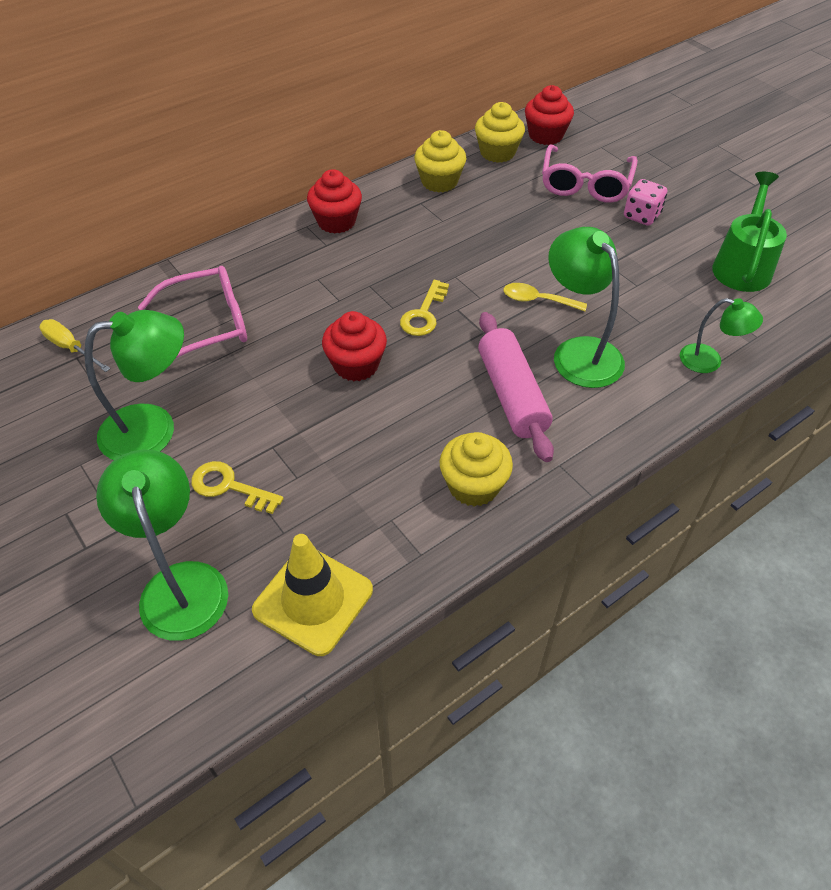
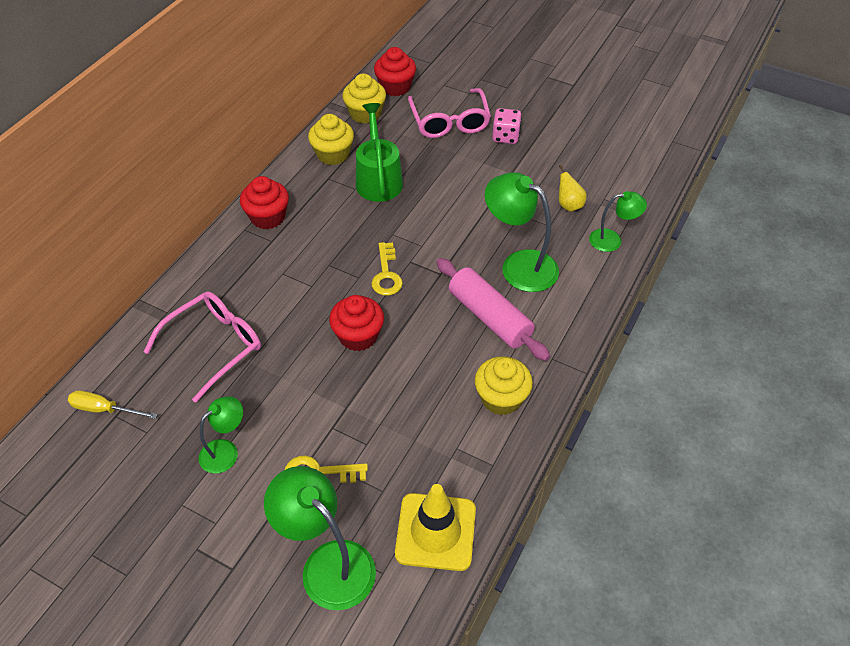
camera: 25 degrees left, 0 degrees up
(154, 429) = (225, 451): green lamp -> green lamp, size x0.58
(537, 300) = (466, 233): yellow spoon -> none
(676, 308) = (569, 205): none -> yellow pear
(742, 265) = (597, 155): green watering can -> green watering can (378, 179)

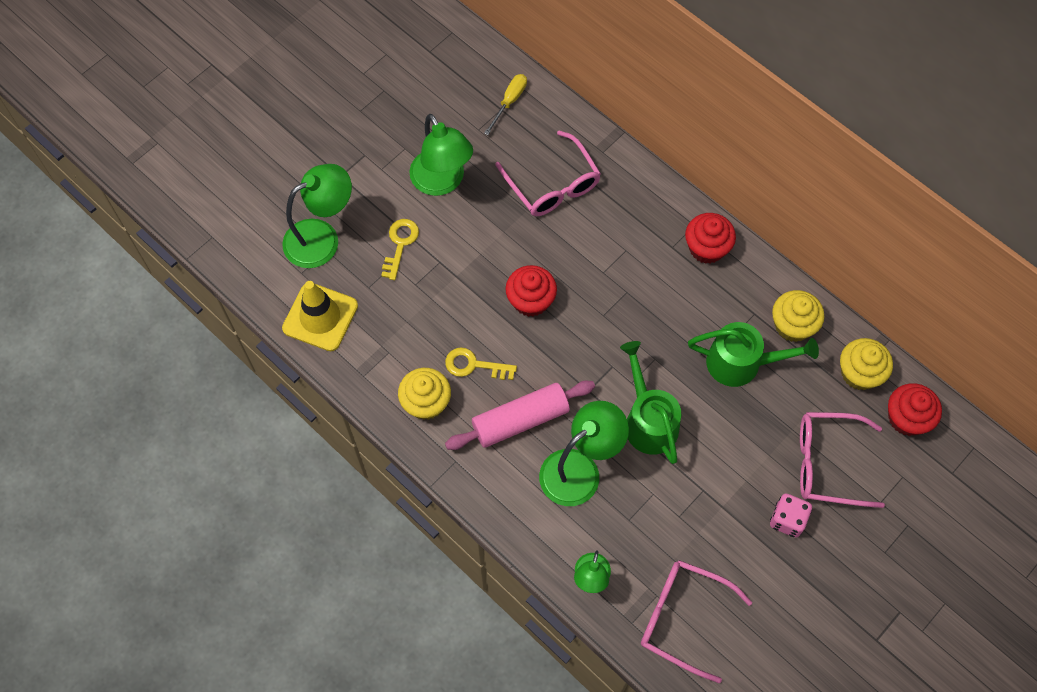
camera: 105 degrees right, 15 degrees up
(225, 451) = (442, 182): green lamp -> green lamp, size x1.71
(386, 274) = (600, 341): yellow key -> yellow key (474, 365)
(453, 228) = (648, 420): none -> green watering can
(569, 205) = (655, 552): yellow pear -> none
(614, 181) = (683, 619): none -> pink glasses

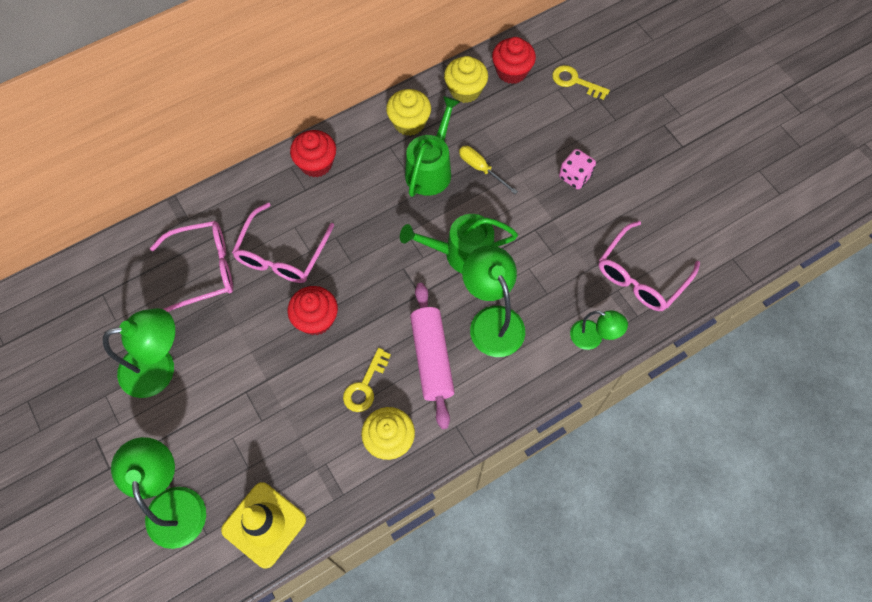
camera: 75 degrees left, 0 degrees up
(400, 244) = (212, 425): yellow key -> yellow key (575, 81)
(509, 102) = (98, 284): yellow screwdriver -> yellow screwdriver (481, 169)
(828, 463) = (535, 134): pink glasses -> pink glasses (282, 253)

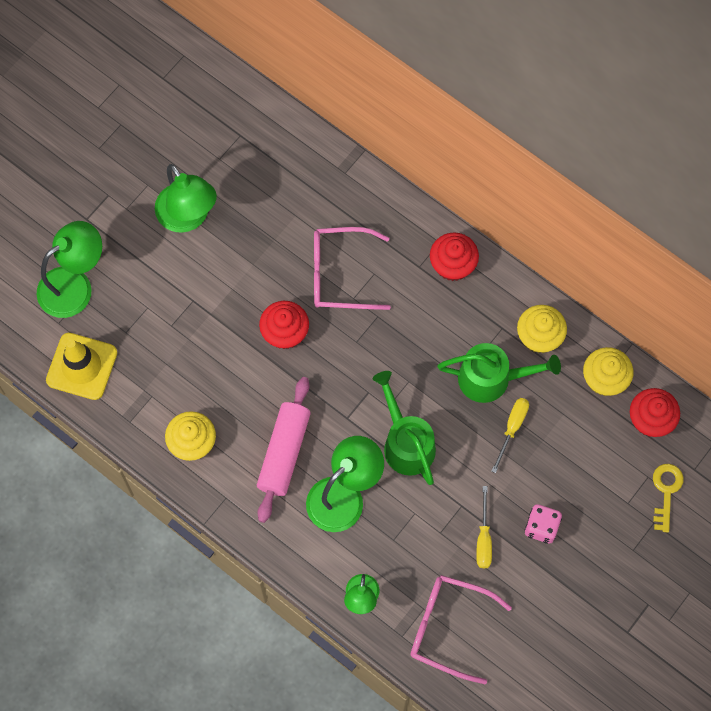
camera: 70 degrees right, 5 degrees up
(203, 269) = (297, 211): pink glasses -> none
(365, 386) = (235, 402): yellow key -> none
(432, 358) = (284, 453): pink rolling pin -> pink rolling pin turned 45 degrees counterclockwise
(570, 222) = (483, 538): none -> yellow screwdriver

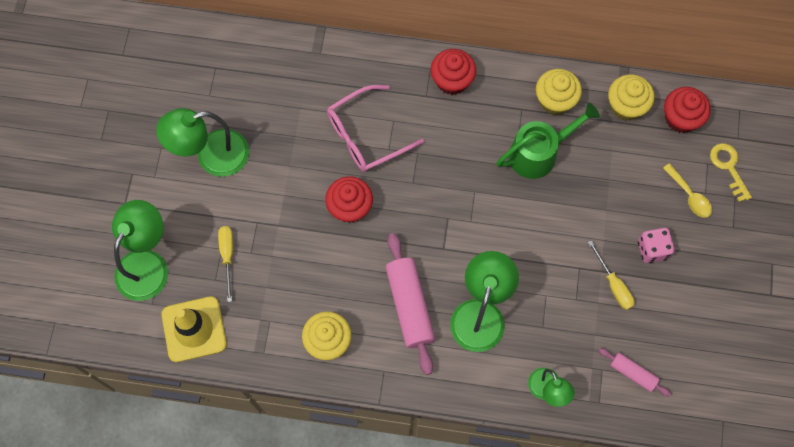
camera: 30 degrees left, 0 degrees up
(188, 217) = (212, 156): green lamp -> green lamp turned 135 degrees clockwise
(406, 442) = (503, 241): green watering can -> none
(449, 628) = (632, 373): pink glasses -> pink rolling pin
(512, 428) = (580, 184): yellow screwdriver -> yellow screwdriver (227, 256)
(610, 497) = (689, 195): none -> yellow spoon

